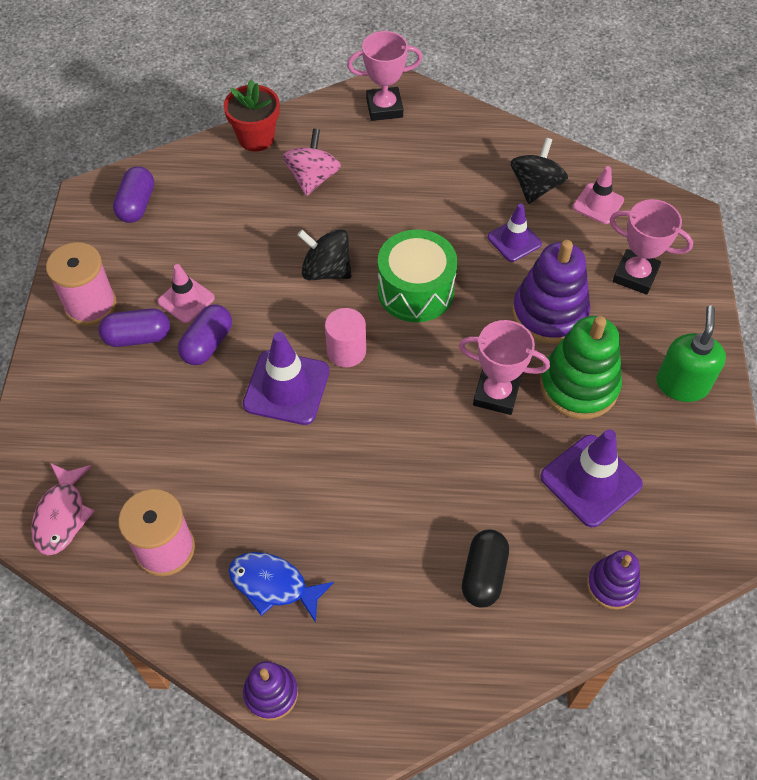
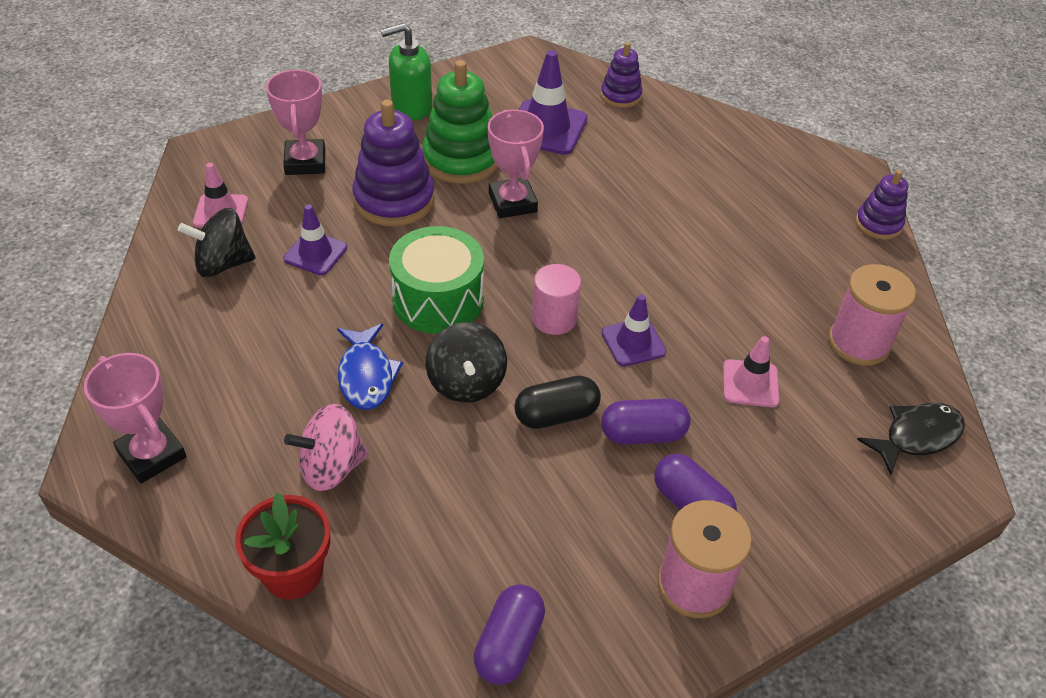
camera: 125 degrees left, 10 degrees down
(62, 515) = (916, 437): pink fish -> black fish
(137, 205) = (509, 644): purple capsule -> purple capsule turned 45 degrees counterclockwise
(186, 300) = (606, 489): pink traffic cone -> pink traffic cone (750, 383)
(273, 585) = (809, 260): blue fish -> blue fish (366, 375)
(286, 388) = (633, 342): purple traffic cone -> purple traffic cone, size x0.62
(483, 575) = (678, 155): black capsule -> black capsule (556, 415)

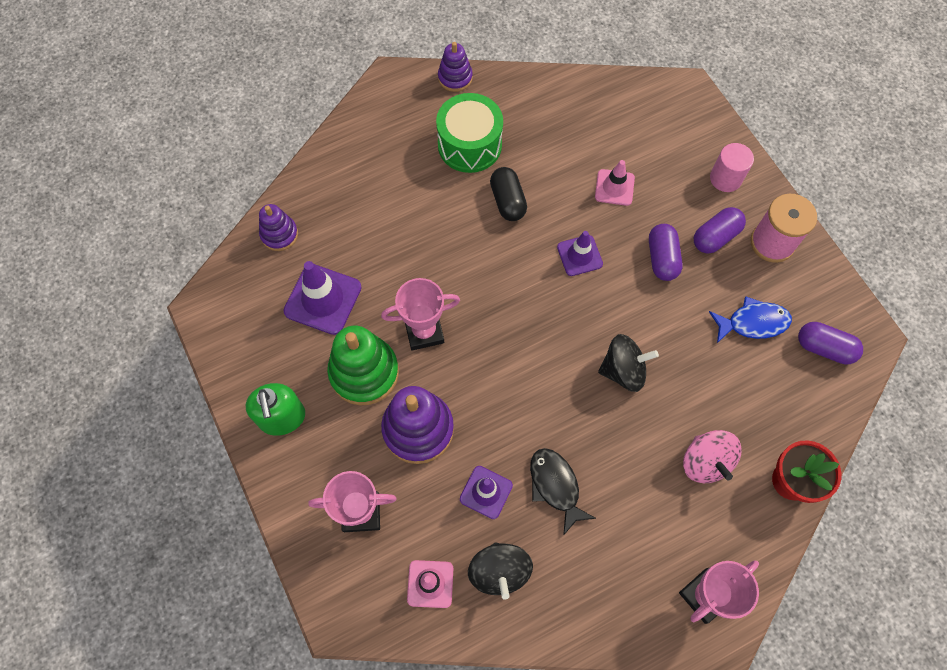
camera: 85 degrees left, 20 degrees up
(366, 375) = (620, 442): blue fish -> blue fish (753, 323)
(438, 299) = (539, 391): green drum -> green drum (469, 145)
(554, 318) = (557, 307): pink cylinder -> pink cylinder (725, 178)
(556, 415) = (649, 311): black capsule -> black capsule (508, 201)
(858, 343) = (575, 116): pink spool -> none
(916, 437) = (653, 103): black fish -> black fish (555, 486)

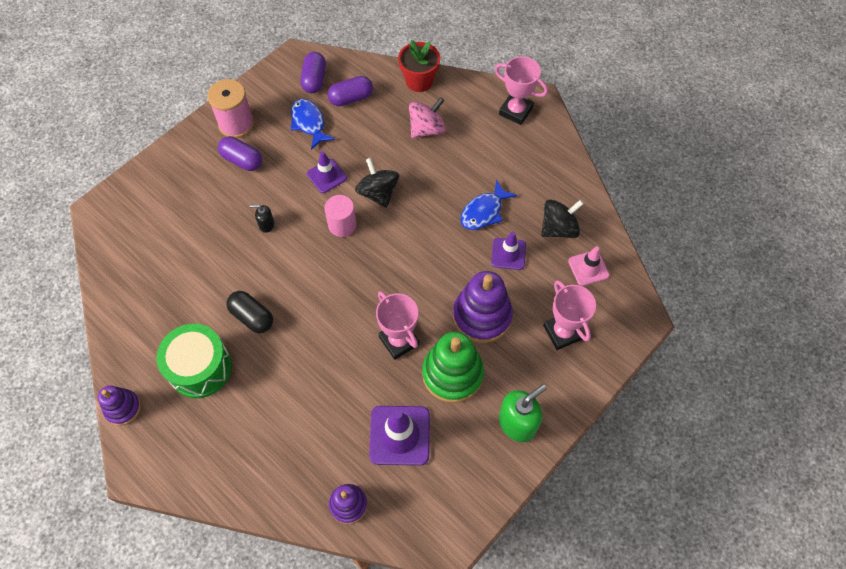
camera: 110 degrees left, 5 degrees down
(508, 201) = (252, 317): black capsule -> black capsule turned 75 degrees clockwise
(555, 486) = (484, 212): black fish -> blue fish
(579, 255) = (289, 247): purple traffic cone -> purple traffic cone (326, 176)
(614, 187) = (215, 239): pink traffic cone -> none
(617, 240) = (266, 224): none -> black soap dispenser
(662, 258) = (273, 190): purple capsule -> purple capsule (351, 98)
(725, 178) = (184, 165): pink cylinder -> pink cylinder (342, 225)

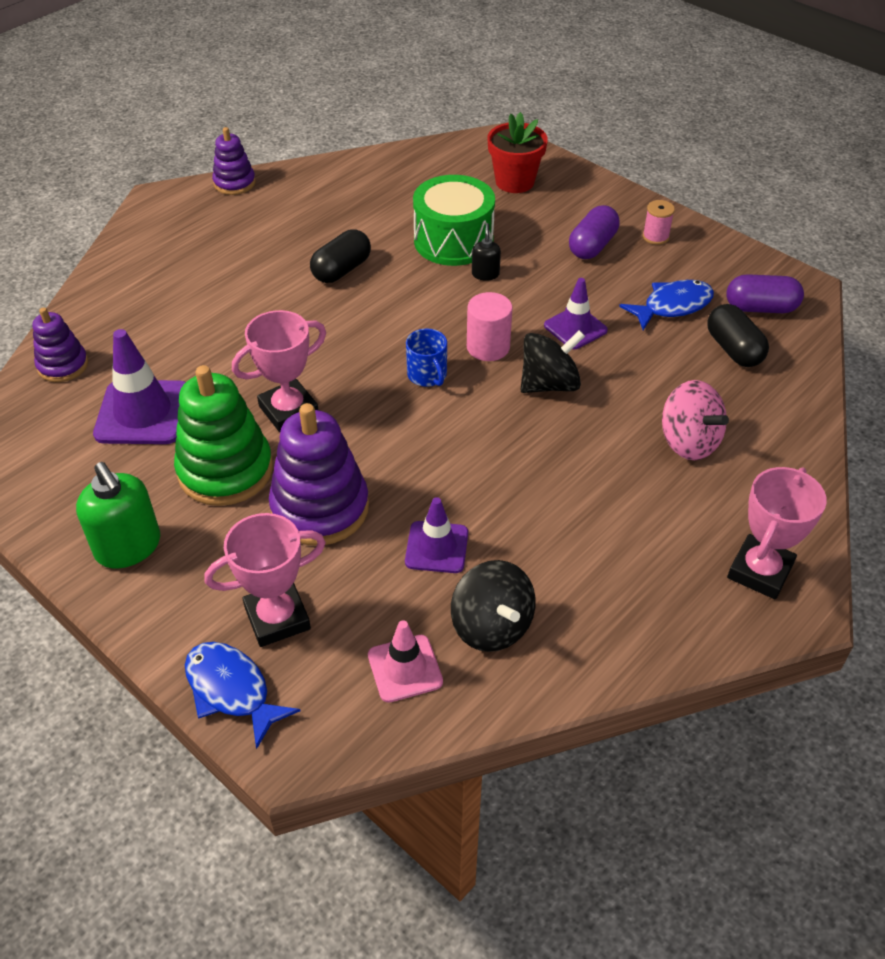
camera: 90 degrees right, 15 degrees down
(200, 368) = (275, 233): green drum -> green drum (453, 241)
(236, 124) = (655, 237): pink spool -> pink spool, size x0.50
(351, 98) = (733, 349): purple capsule -> black capsule
(367, 259) = (427, 375): none -> blue mug
(419, 81) = (794, 432): red flower pot -> red flower pot (514, 182)
(484, 212) = (522, 516): blue fish -> blue fish (232, 690)

